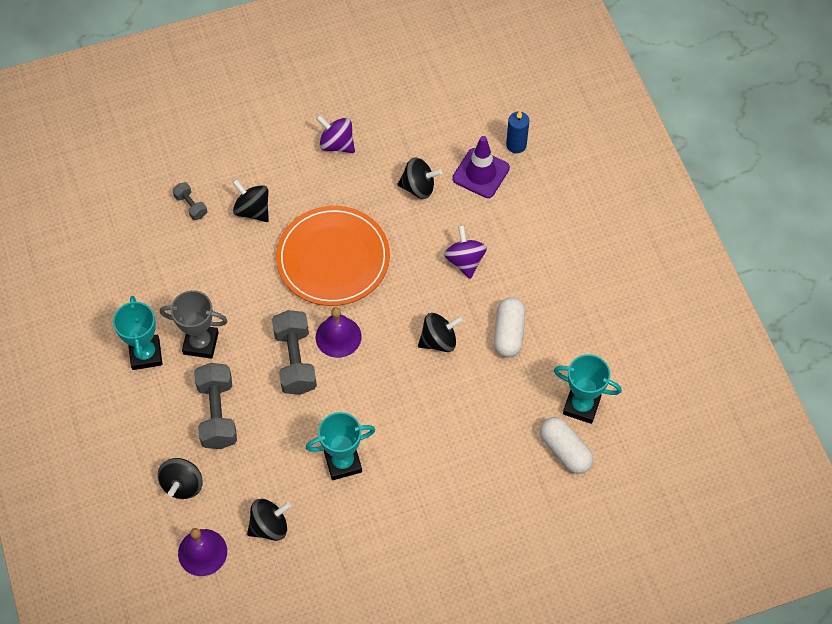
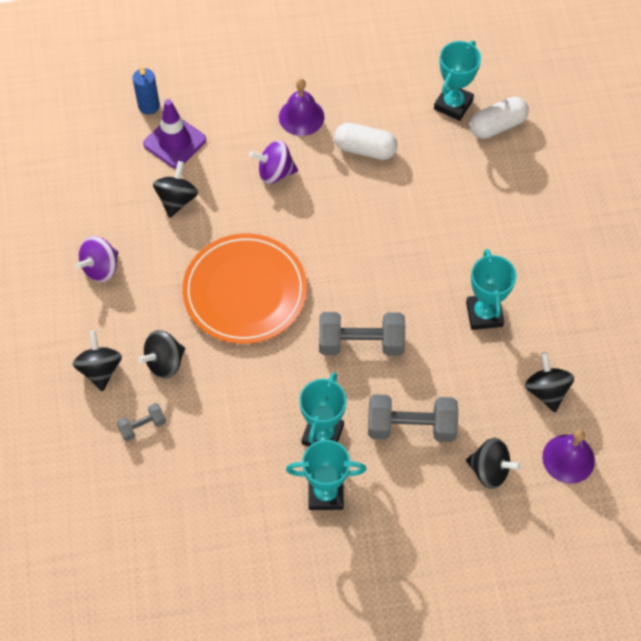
camera: 80 degrees left, 0 degrees up
(201, 343) = (322, 434): grey trophy -> turquoise trophy
(338, 336) = (340, 299): purple bell -> purple bell (301, 117)
(439, 340) = (362, 209): black spinning top -> black spinning top (100, 369)

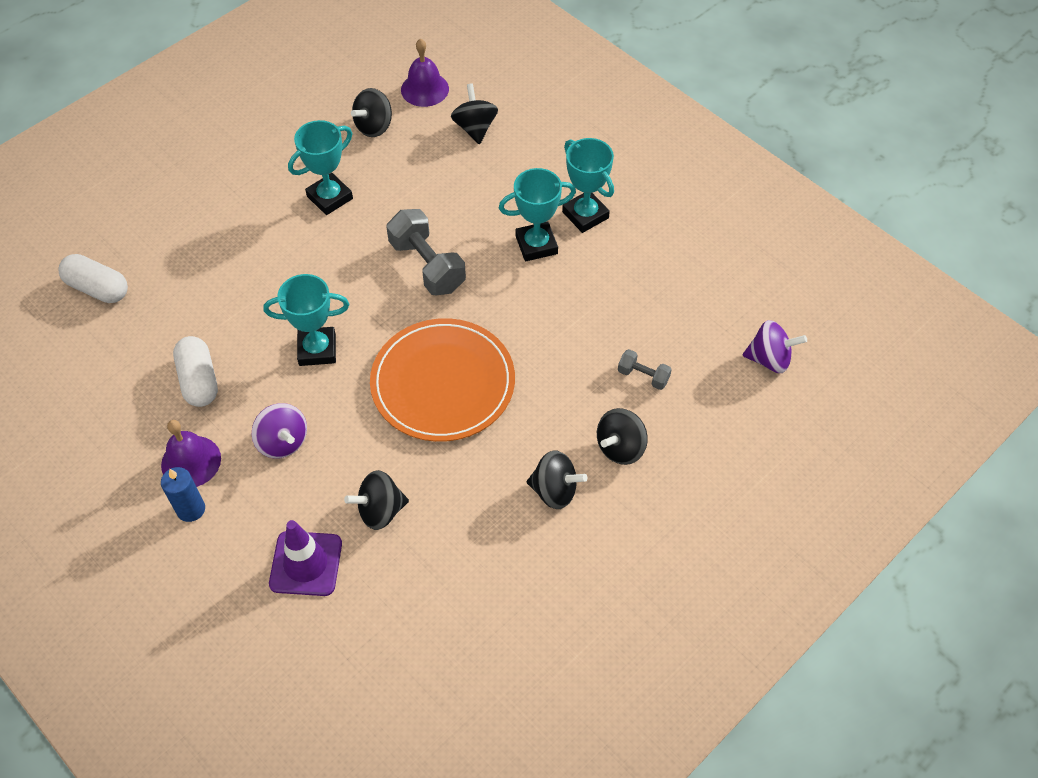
camera: 125 degrees left, 5 degrees down
(101, 268) = (515, 525): purple spinning top -> purple spinning top (769, 359)
(149, 106) = (272, 626): blue candle -> blue candle (191, 509)
(164, 362) = (569, 400): black spinning top -> black spinning top (554, 491)
(411, 426) = (478, 192): grey dumbbell -> none
(453, 104) = (90, 337): turquoise trophy -> turquoise trophy (317, 349)

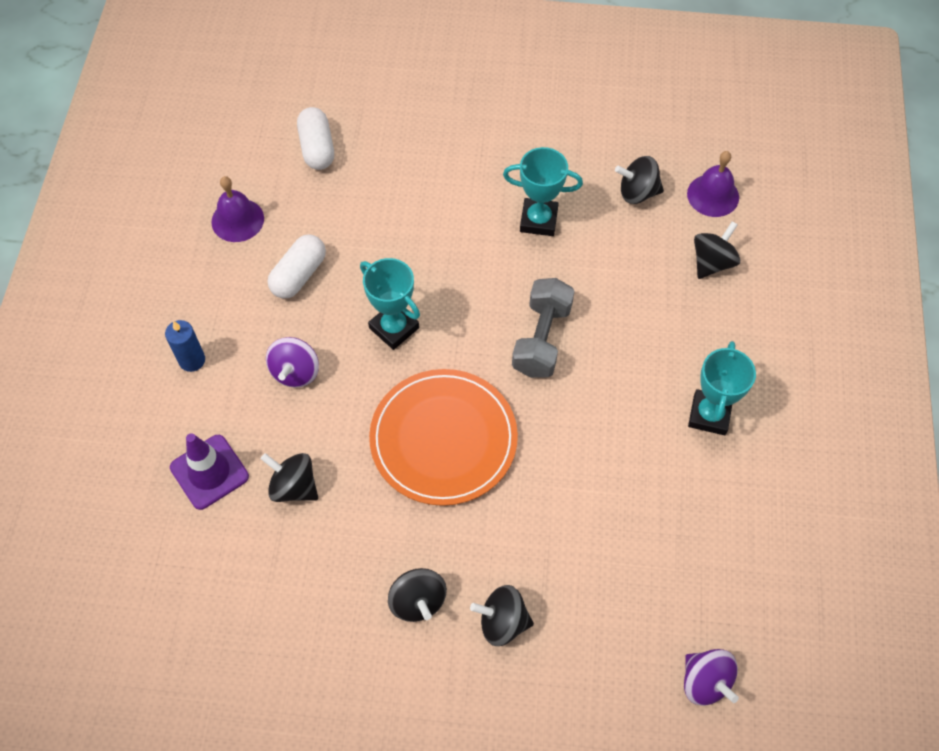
camera: 50 degrees right, 5 degrees up
(191, 461) = (229, 327): purple bell -> purple bell (237, 220)
(536, 245) = (640, 402): turquoise trophy -> none
(643, 376) = (589, 587): grey dumbbell -> none

